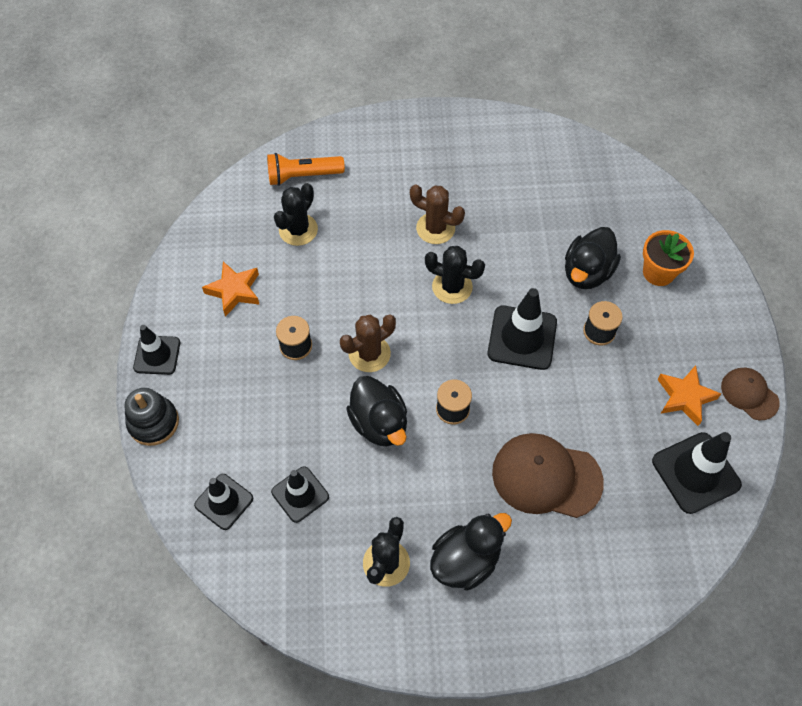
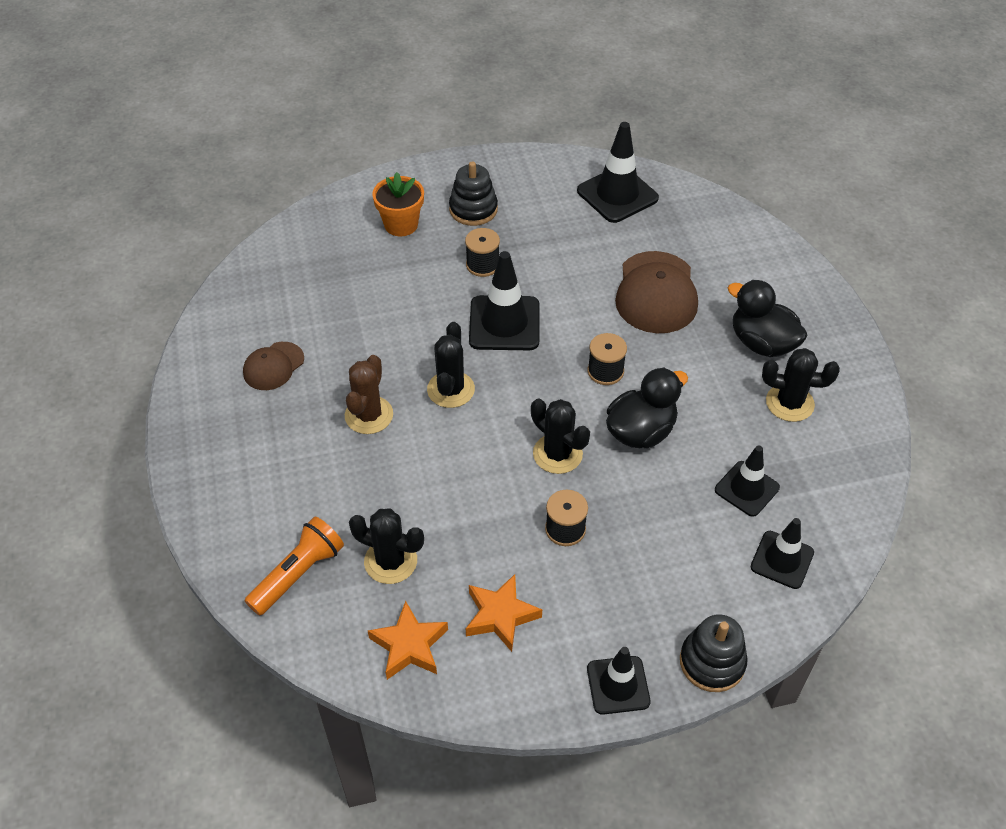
camera: 100 degrees left, 10 degrees down
(303, 176) = (298, 573): orange flashlight -> orange flashlight turned 120 degrees counterclockwise
(369, 354) = (557, 454): brown cactus -> black cactus
(587, 272) = (410, 278): black duck -> none
(677, 334) = (473, 209): none -> black stacking toy
(685, 397) = (542, 203): orange star -> orange star (409, 645)
(749, 394) = (527, 163): brown cap -> brown cap (273, 366)

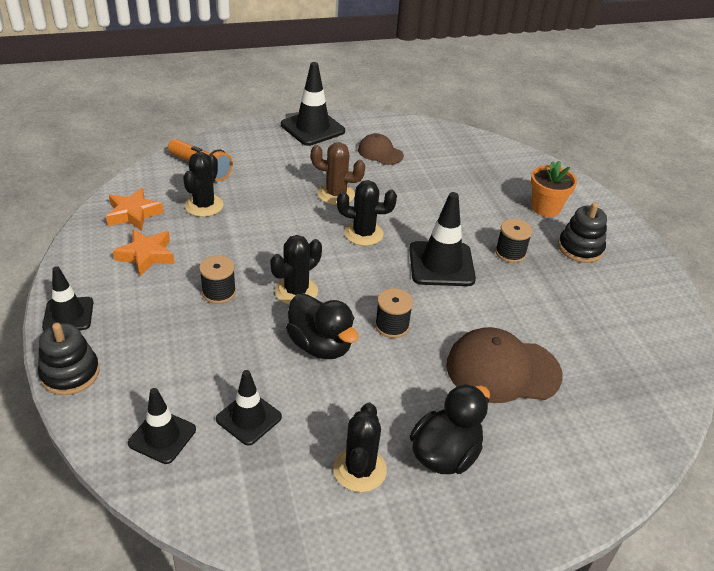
camera: 85 degrees right, 10 degrees down
(617, 195) = (642, 349): black traffic cone -> black traffic cone (312, 128)

